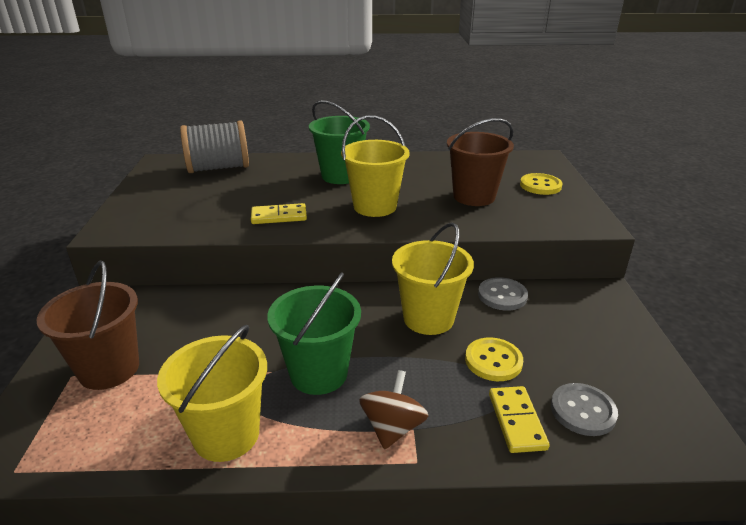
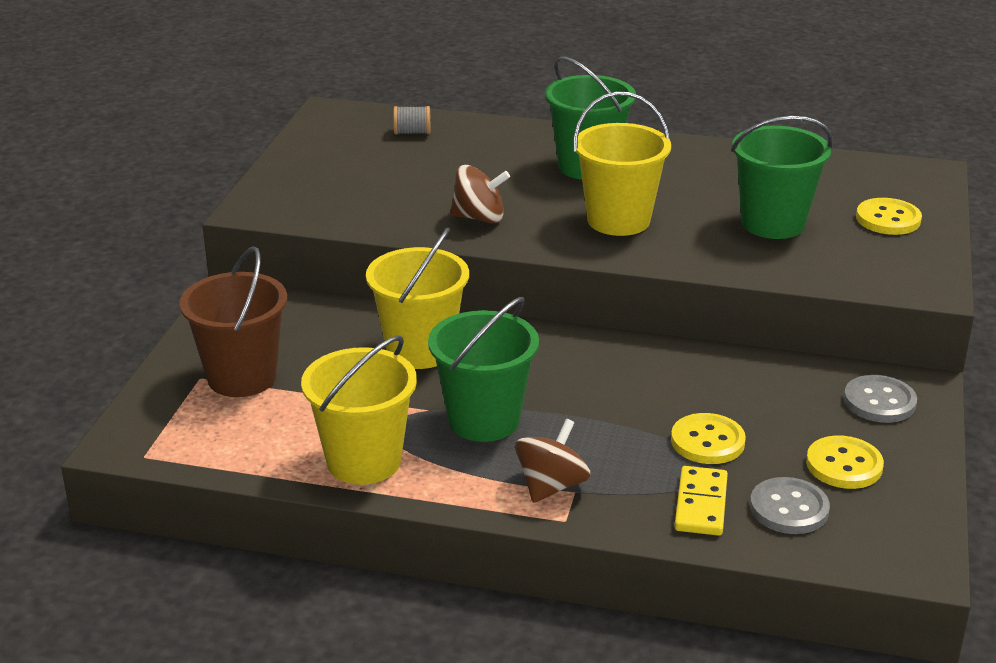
camera: 15 degrees right, 0 degrees up
(218, 168) = (412, 132): grey spool -> grey spool, size x0.41
(279, 216) = (479, 218): yellow domino -> brown spinning top
(428, 318) = (647, 381): yellow bucket -> yellow bucket (420, 350)
(474, 196) = (773, 223): brown bucket -> green bucket
(502, 295) = (764, 369): grey button -> grey button (879, 401)
(597, 363) = (844, 465): none -> yellow button

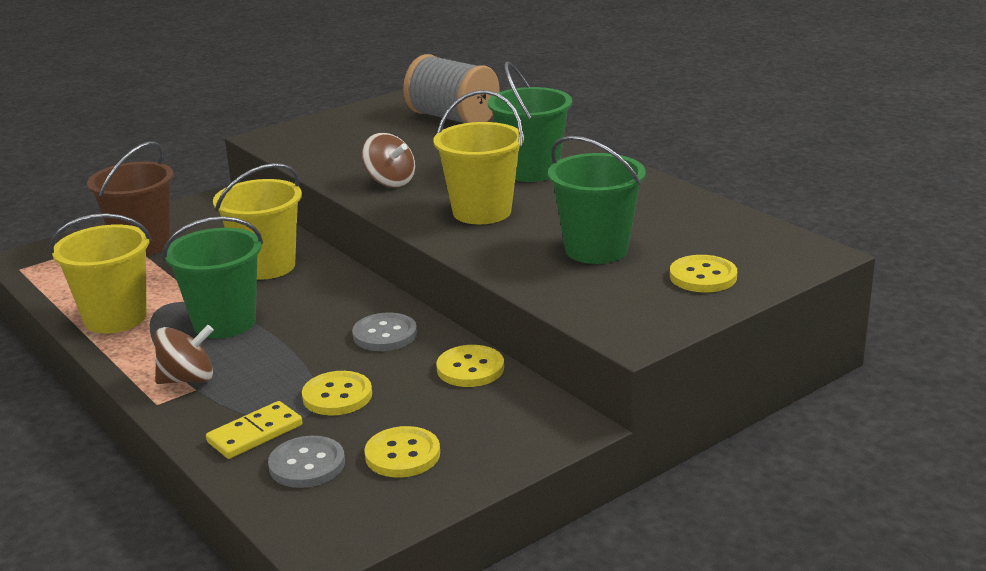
camera: 40 degrees right, 5 degrees down
(412, 132) = (452, 118): grey spool -> grey spool, size x2.47
(769, 372) = (470, 369): none -> yellow button
(879, 401) = (516, 424): grey button -> grey button (385, 334)

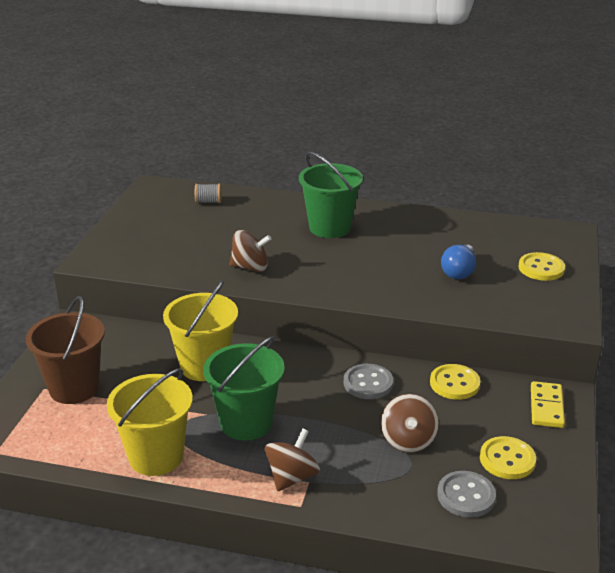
camera: 40 degrees left, 5 degrees up
(255, 434) = (401, 492): yellow domino -> yellow domino (546, 407)
(337, 396) = (408, 440): yellow button -> brown spinning top
(452, 118) = (208, 202): grey spool -> grey spool, size x0.41
(482, 212) = (349, 269): yellow bucket -> none
(596, 249) = (459, 272): green bucket -> blue light bulb

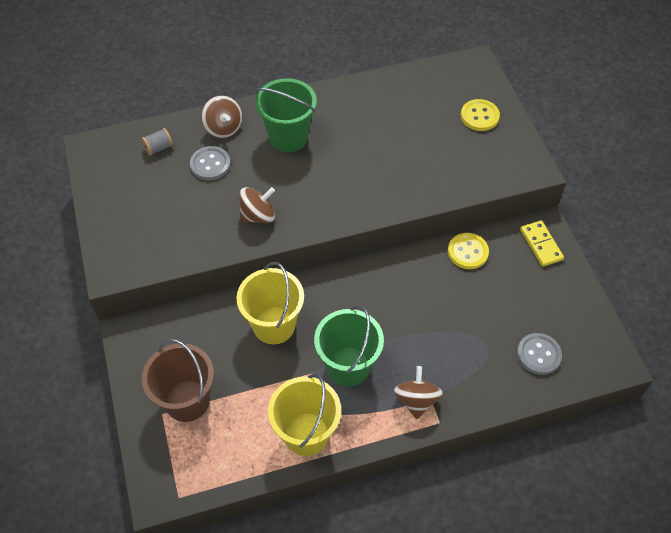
camera: 30 degrees left, 25 degrees up
(368, 383) = (408, 282): grey button -> grey button (210, 164)
(408, 440) = (471, 323): brown spinning top -> brown spinning top (223, 128)
(459, 272) = (423, 147): blue light bulb -> none
(507, 459) = (544, 308): yellow button -> none

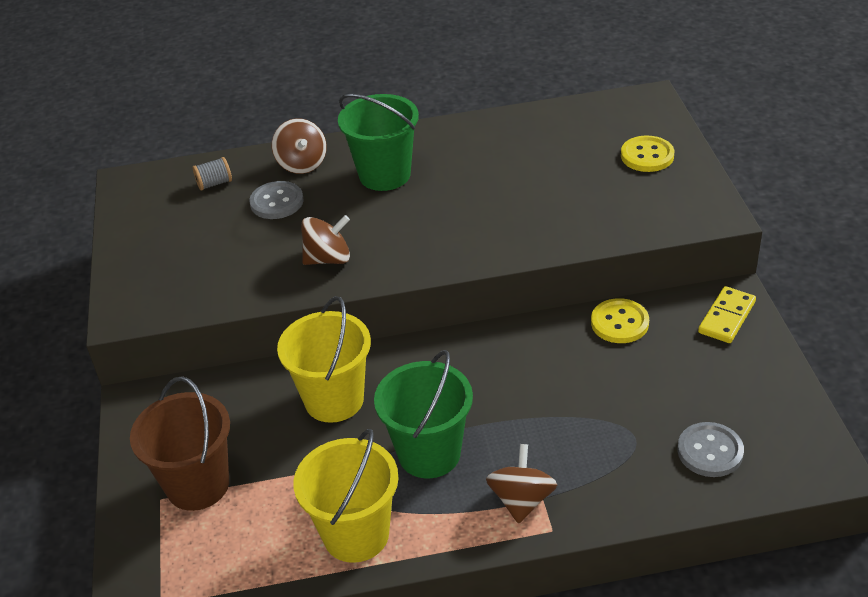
camera: 10 degrees right, 15 degrees down
(541, 244) = (727, 317): yellow domino -> yellow domino turned 45 degrees clockwise

